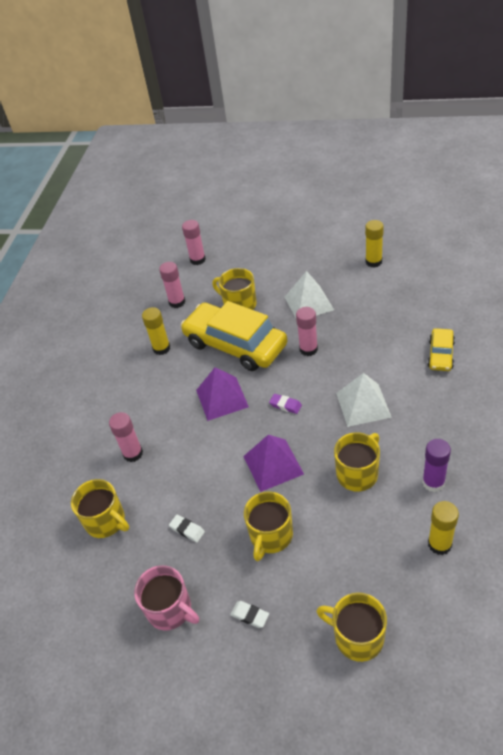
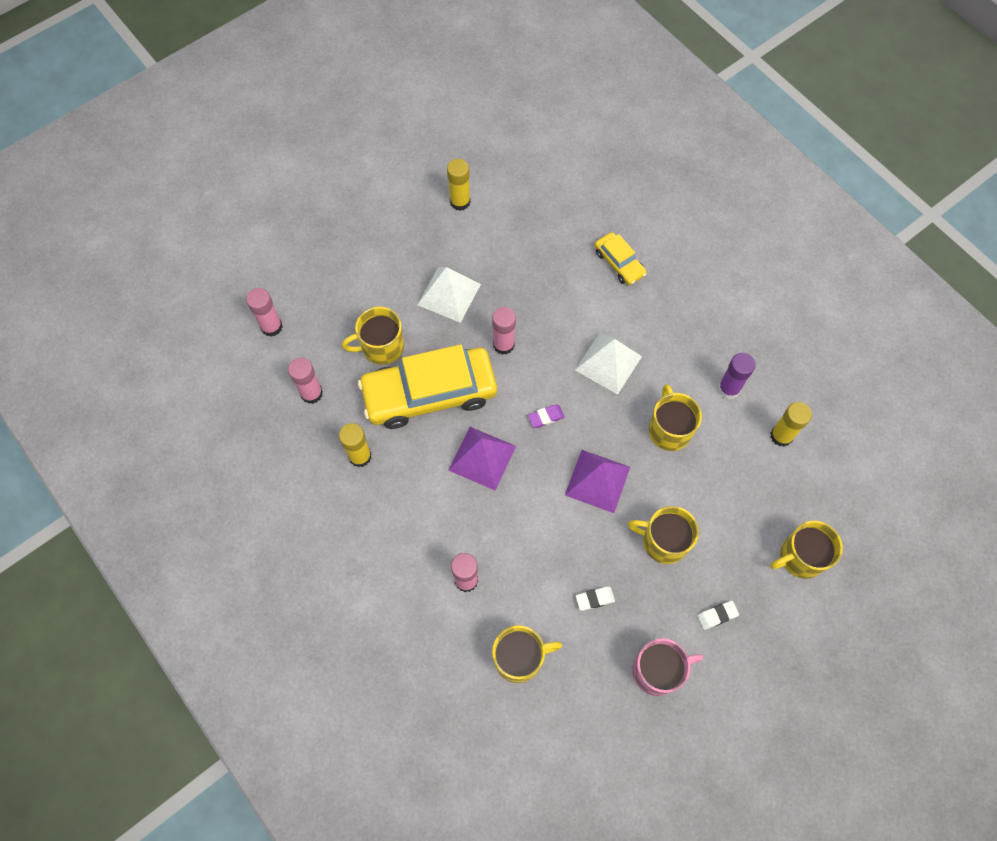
camera: 55 degrees left, 20 degrees up
(271, 536) = (663, 541): yellow mug -> yellow mug turned 135 degrees clockwise

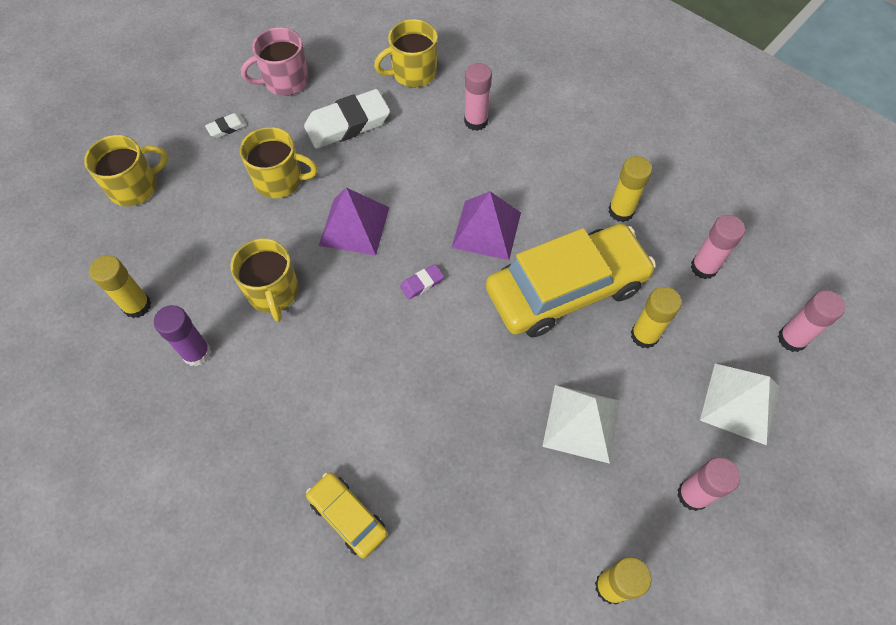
camera: 170 degrees right, 5 degrees down
(381, 347) = (644, 335): yellow mug -> yellow glue stick
(503, 345) = (491, 364): pink glue stick -> pink glue stick (692, 495)
(595, 599) = (347, 124): white eraser -> white eraser, size x2.20
(608, 363) = (352, 362): white pyramid -> white pyramid (740, 403)

